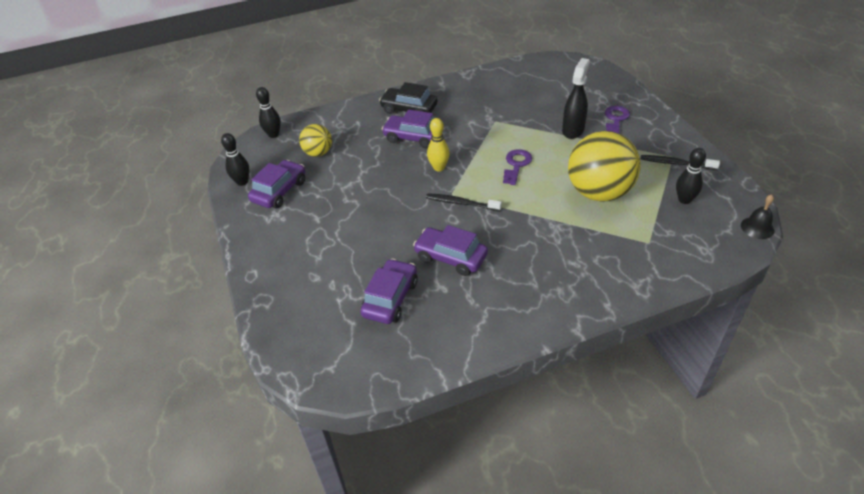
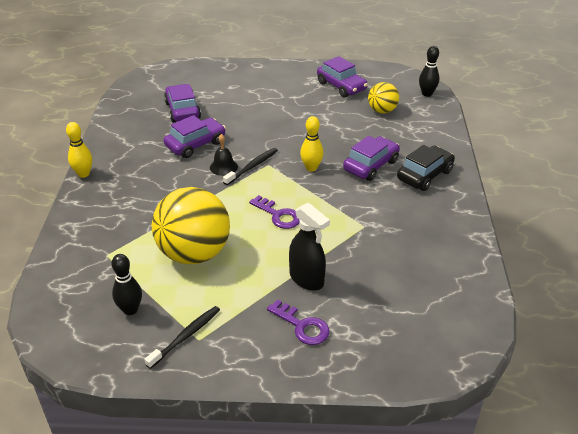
camera: 110 degrees right, 5 degrees down
(242, 182) = (366, 72): black bowling pin -> none
(390, 298) = (182, 110): purple car -> purple car turned 150 degrees counterclockwise
(562, 323) = (83, 174): none -> yellow bowling pin
(757, 227) = (46, 343): black bell -> black bell (223, 167)

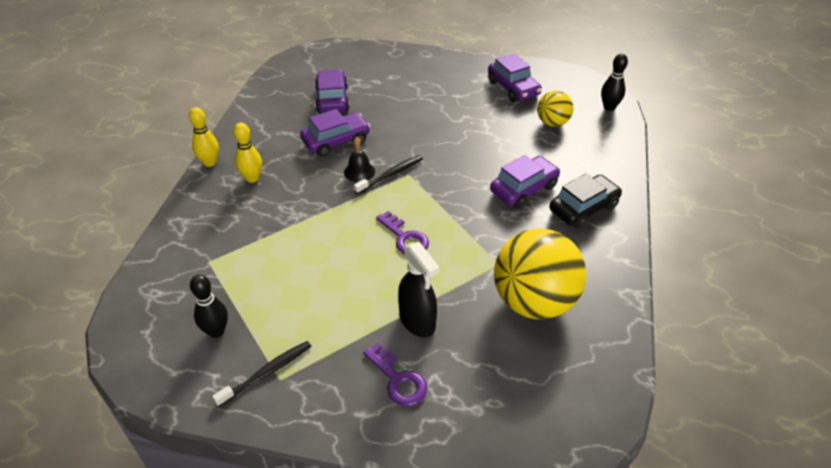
camera: 10 degrees right, 5 degrees up
(194, 253) = (301, 272): yellow ball -> yellow ball (533, 302)
(311, 168) = (455, 184): yellow bowling pin -> yellow bowling pin (252, 178)

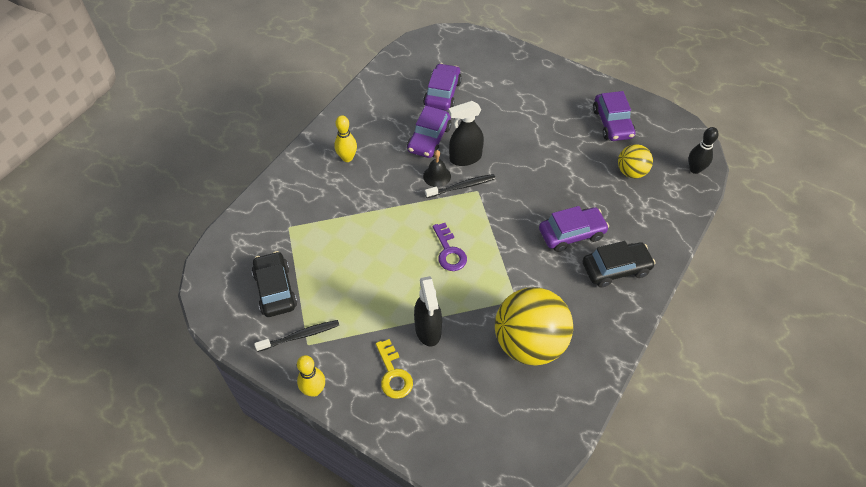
camera: 20 degrees right, 10 degrees up
(210, 162) = (319, 133): yellow bowling pin -> yellow bowling pin (314, 390)
(216, 331) = (275, 289): black bowling pin -> black car
(336, 141) = (429, 139): purple car -> purple car turned 120 degrees clockwise
(382, 149) = (465, 158): none -> black spray bottle
(398, 380) = (393, 374): purple key -> yellow key

